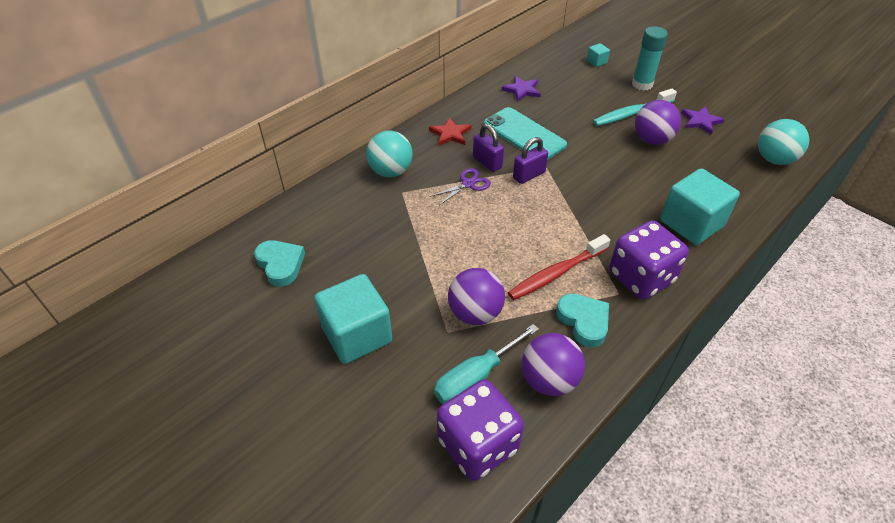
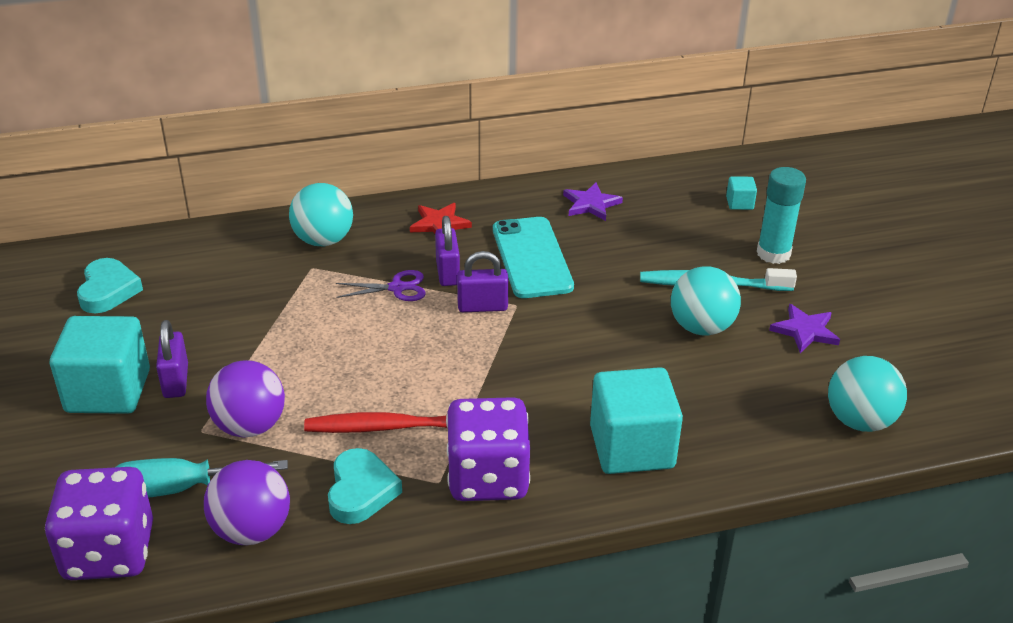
camera: 30 degrees right, 10 degrees down
(395, 306) = (176, 381): none -> purple padlock
(652, 140) = (701, 327): purple ball -> turquoise ball

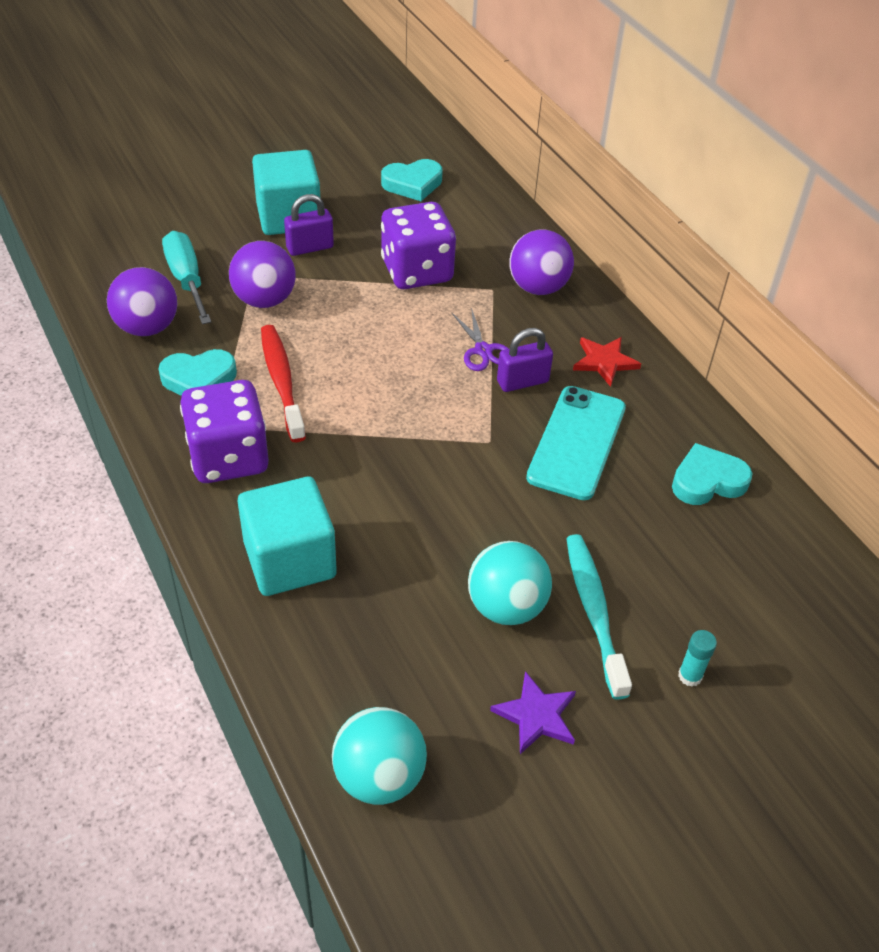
camera: 75 degrees right, 10 degrees up
(109, 552) = (118, 263): purple dice -> purple dice (417, 271)
(323, 240) = (538, 287): turquoise ball -> purple ball
(482, 306) = (476, 416): purple padlock -> none
(531, 258) = (576, 442): turquoise phone -> turquoise phone turned 45 degrees counterclockwise
(591, 204) = (707, 481): purple star -> turquoise heart
(739, 203) = (790, 632): turquoise cube -> none
(773, 254) = (690, 676): turquoise glue stick -> turquoise glue stick, size x0.53

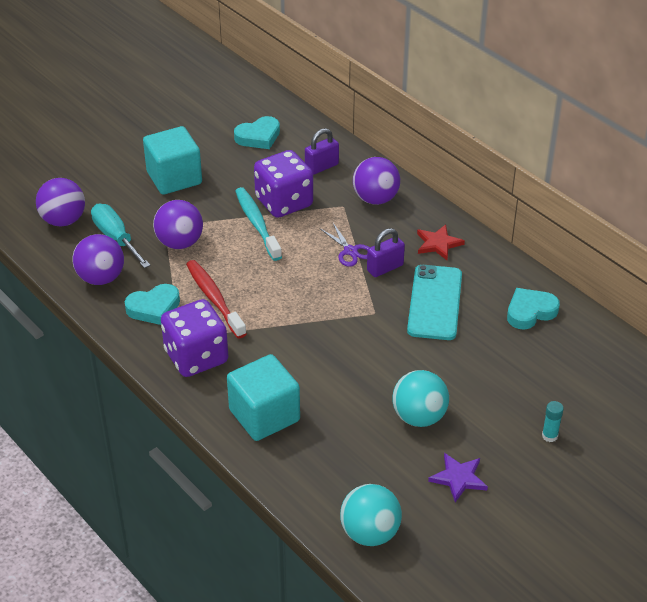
camera: 10 degrees left, 5 degrees down
(131, 246) = (63, 220): none -> purple ball
(310, 247) = (198, 198): purple padlock -> purple padlock (321, 167)
(594, 611) = (477, 409): turquoise toothbrush -> turquoise toothbrush (257, 223)

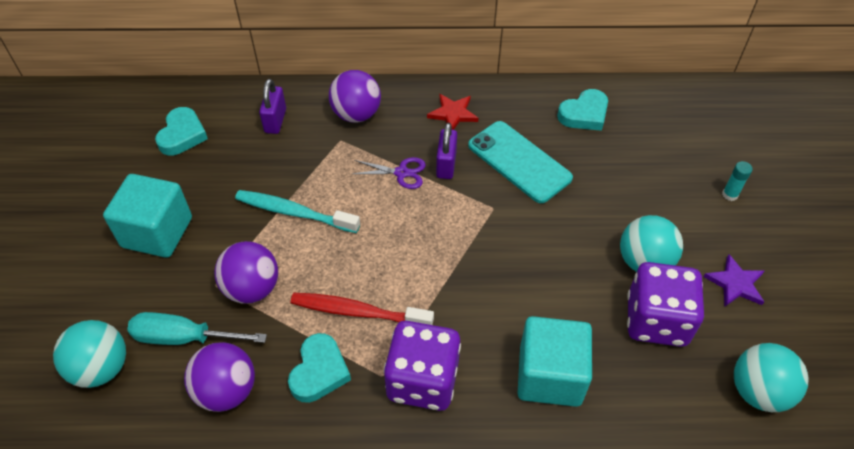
camera: 50 degrees left, 10 degrees up
(63, 220) = (101, 368): purple ball -> turquoise ball
(284, 202) = (289, 175): purple dice -> purple dice (656, 320)
(530, 312) = (584, 114): turquoise heart -> turquoise heart turned 135 degrees counterclockwise

